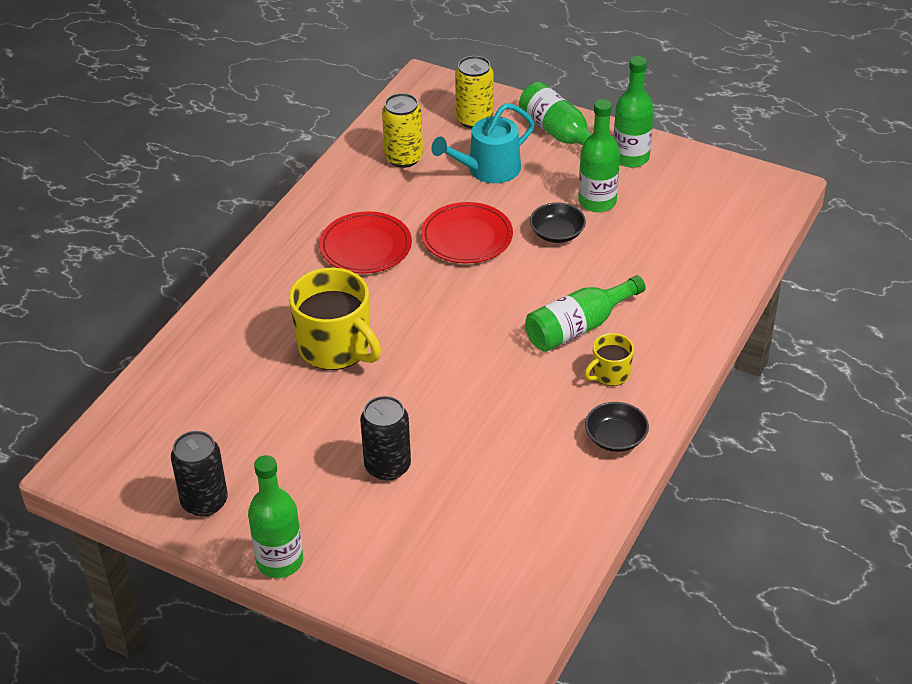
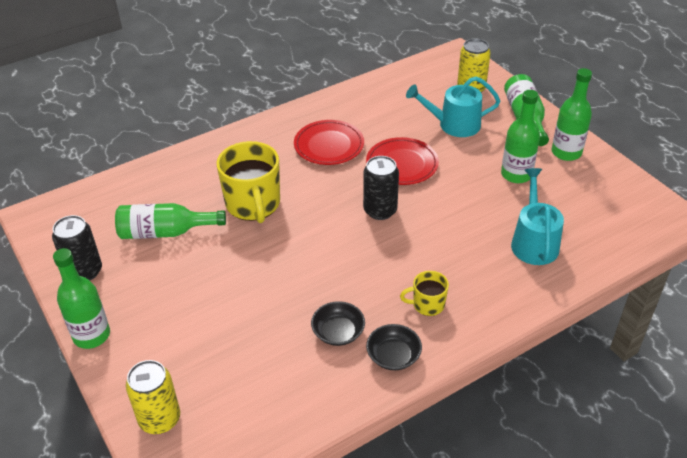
camera: 30 degrees right, 0 degrees up
(387, 466) = (216, 301): black can -> black can (380, 210)
(404, 158) = (402, 97): yellow can -> yellow can (160, 419)
(557, 233) = (469, 186): black bowl -> black bowl (338, 332)
(579, 327) = (431, 259): green bottle -> green bottle (165, 232)
(666, 267) = (534, 242): none -> turquoise watering can

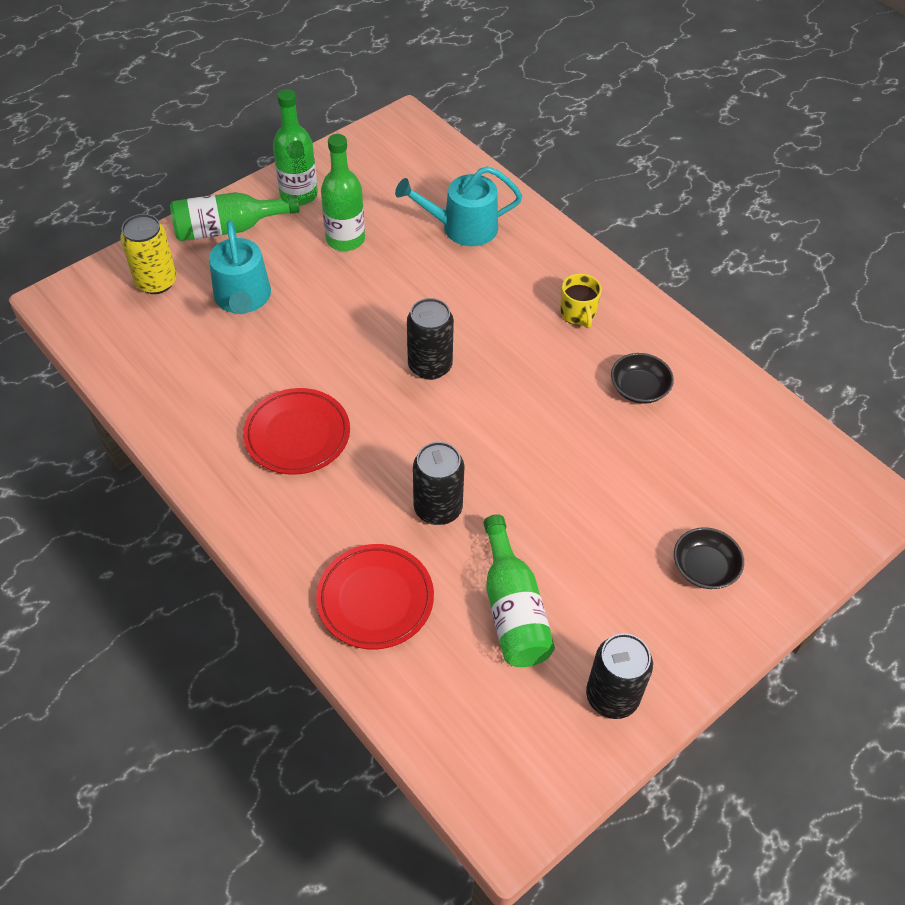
camera: 100 degrees left, 10 degrees up
(91, 335) = (719, 648): green bottle -> none
(160, 419) = (809, 537): yellow can -> none
(253, 204) = (438, 508): yellow mug -> black can
(393, 356) = (657, 338): black bowl -> black bowl (704, 568)
(402, 164) = (334, 349): red plate -> red plate (375, 599)

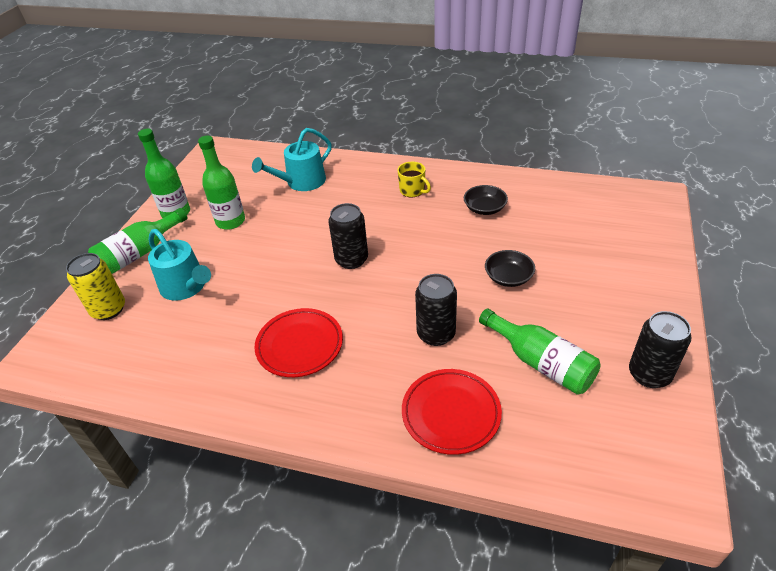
camera: 30 degrees left, 10 degrees down
(704, 568) = (616, 274): black bowl -> black bowl (508, 277)

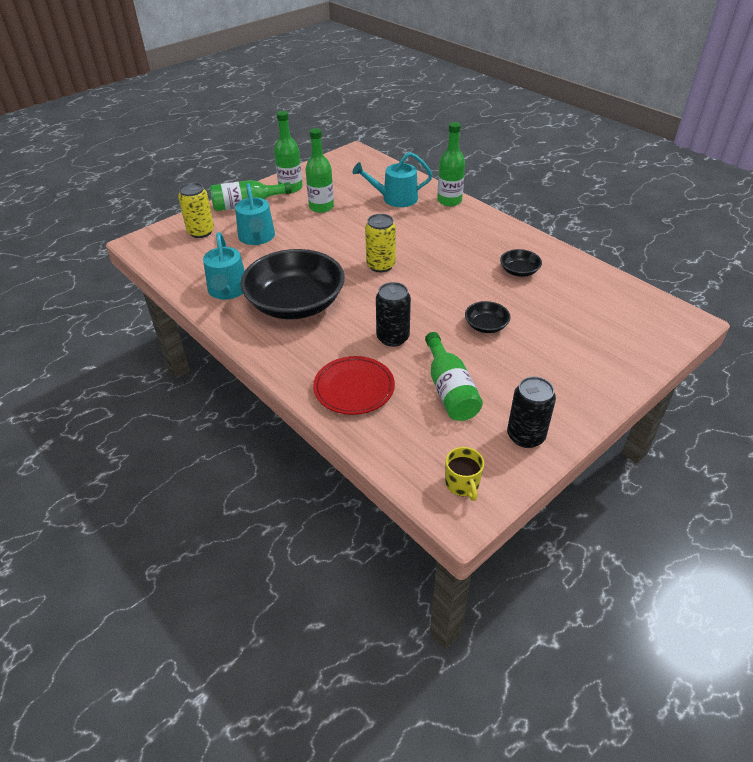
camera: 30 degrees right, 0 degrees up
(205, 368) = (228, 290): none -> turquoise watering can
(299, 345) = (295, 303): red plate -> black bowl
(351, 259) = (380, 265): black can -> yellow can
(357, 164) = (449, 201): none -> green bottle
(413, 191) = (474, 236): yellow mug -> yellow mug (462, 484)

